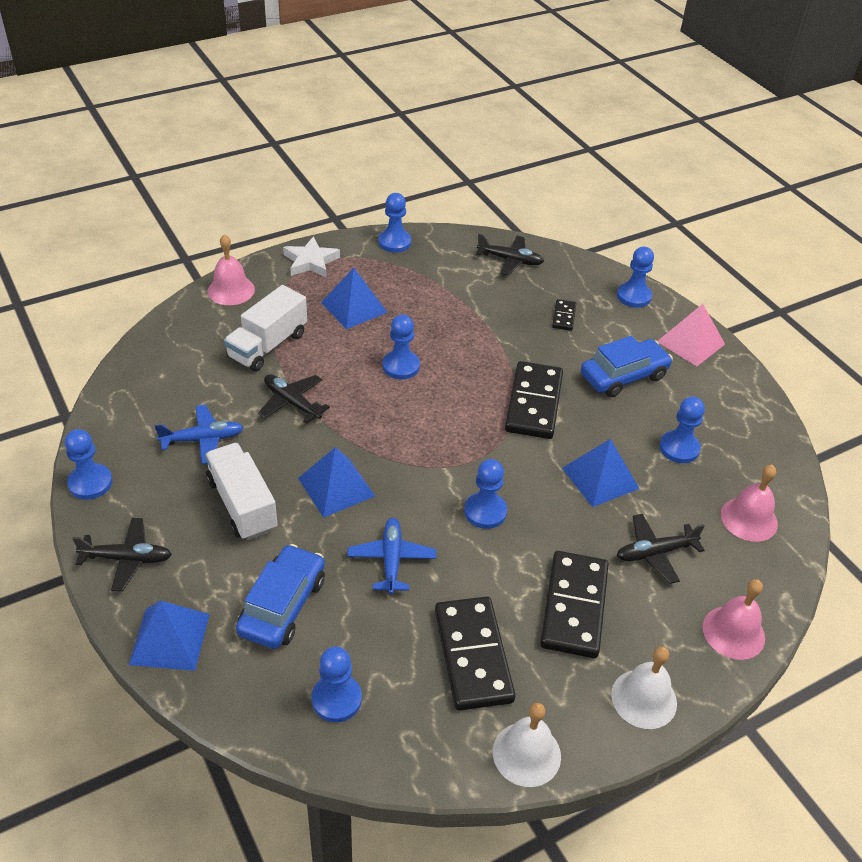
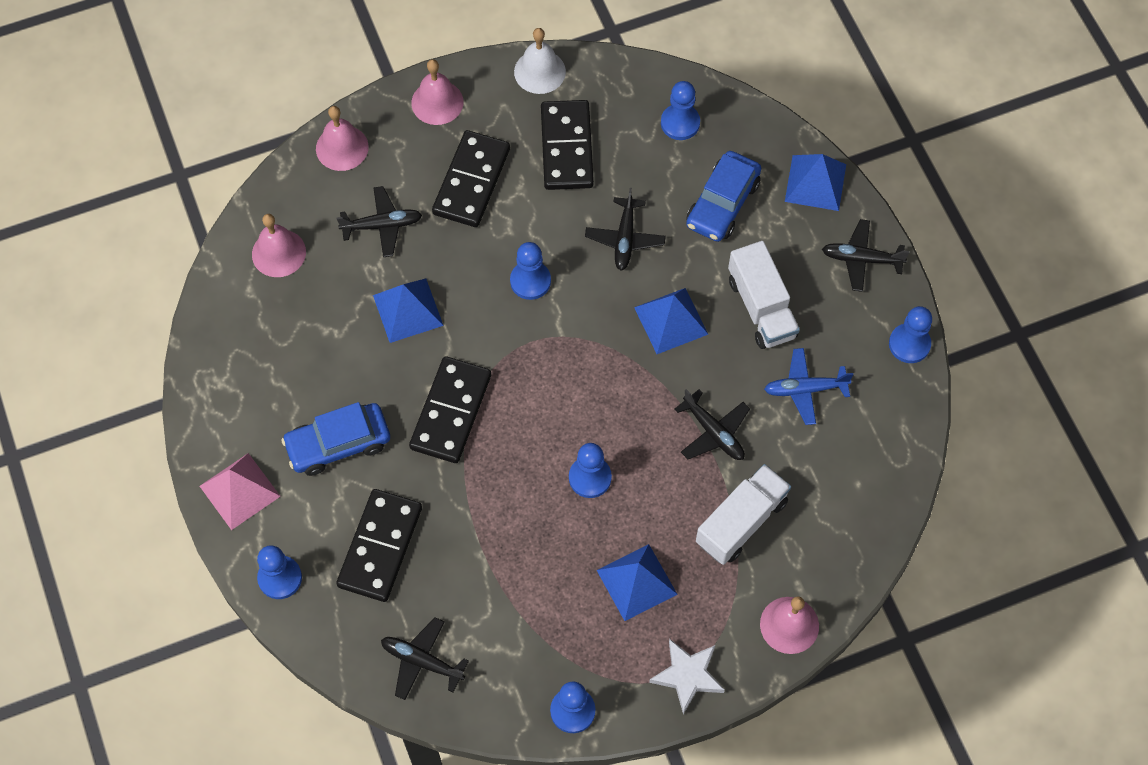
camera: 170 degrees left, 20 degrees up
(391, 559) = (625, 239): blue plane -> black plane
(564, 316) = (380, 547): black domino -> black domino, size x2.12
(644, 698) = (437, 102): white bell -> pink bell
(679, 448) = (314, 340): blue pawn -> none

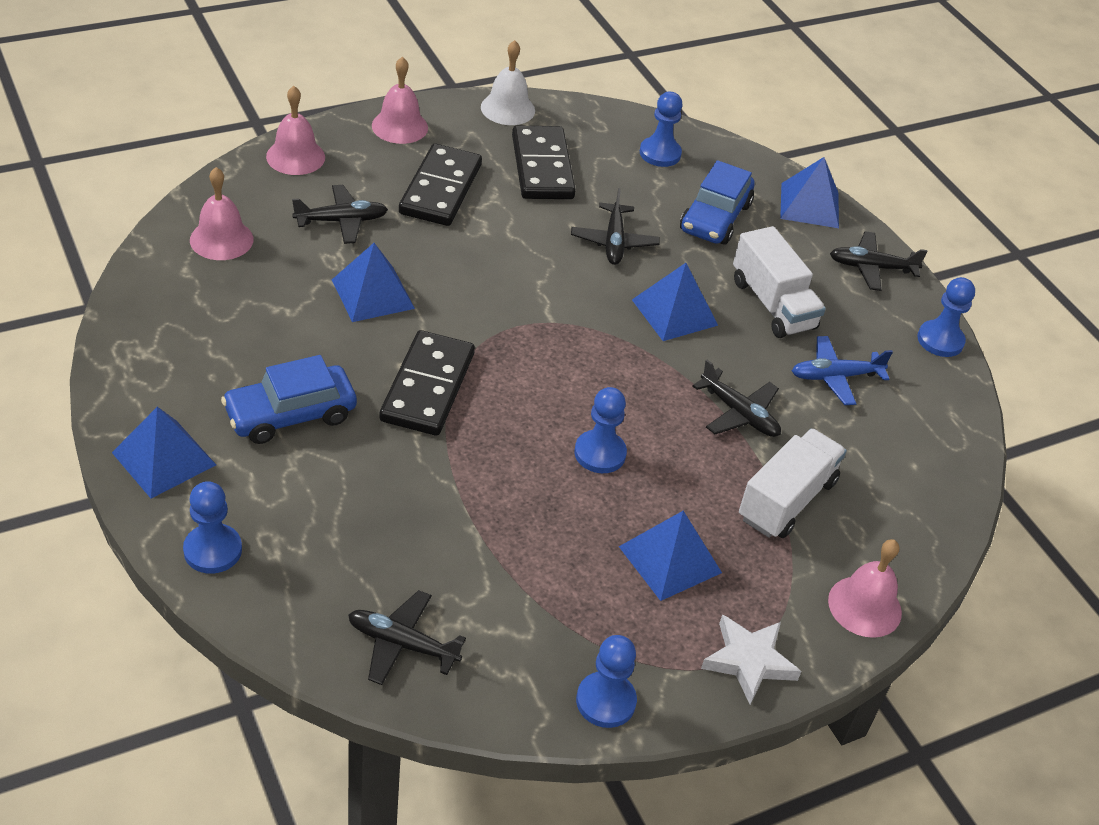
camera: 10 degrees left, 20 degrees down
(240, 491) = (164, 459): pink pyramid -> blue pyramid
(380, 547) = (343, 519): black domino -> none
(530, 281) = (512, 273): blue pawn -> none

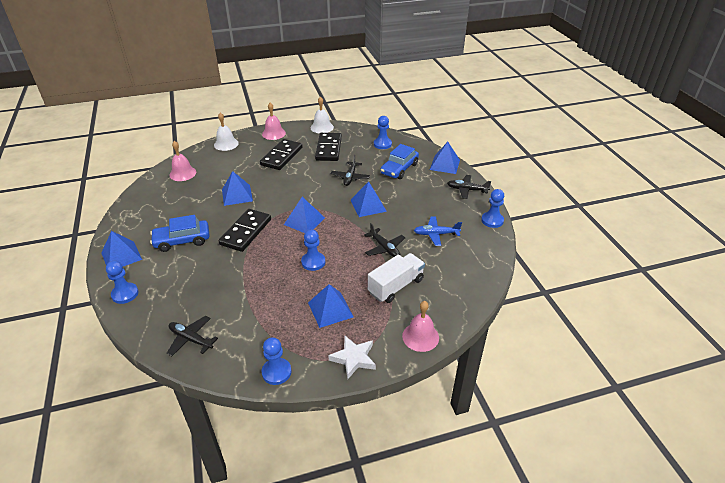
camera: 15 degrees right, 5 degrees down
(295, 157) = (226, 144): pink bell -> white bell
(342, 221) = (235, 167): black plane -> none
(548, 355) = (304, 221): none -> blue pyramid
(772, 304) = (415, 203): white truck -> none

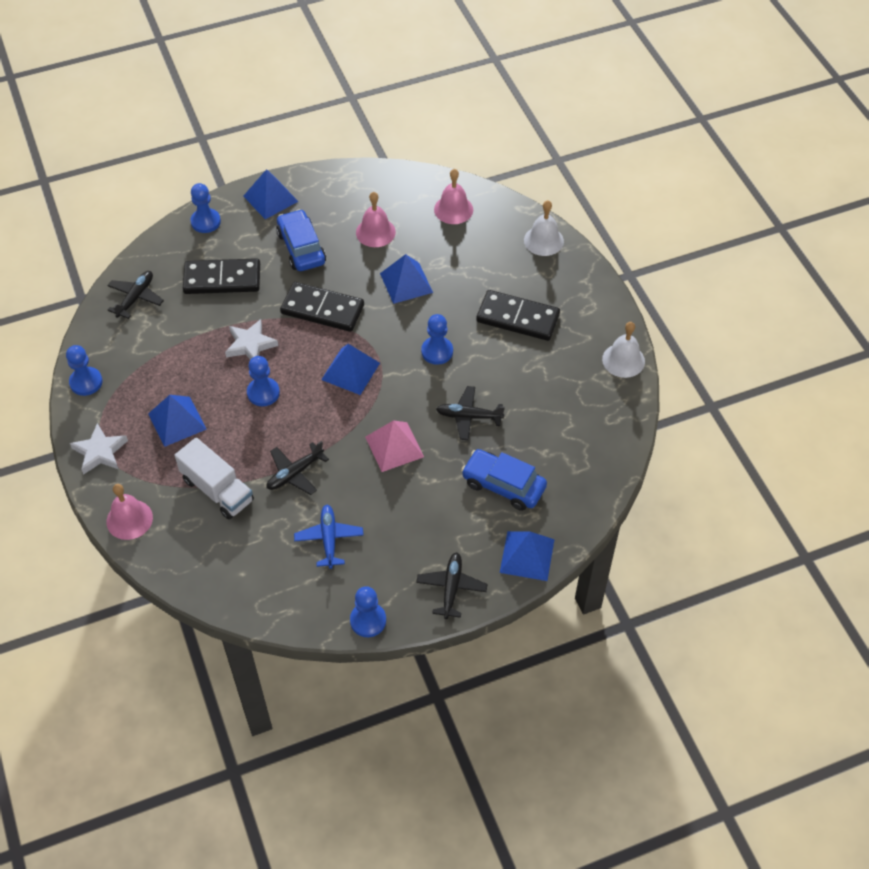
camera: 85 degrees right, 15 degrees up
(266, 268) = (250, 345): none -> white star
(273, 133) = (588, 295): pink bell -> pink bell (375, 232)
(329, 149) = (552, 378): black domino -> black domino (222, 279)
(368, 205) = (394, 446): blue pyramid -> pink pyramid
(382, 144) = (581, 456): blue pawn -> blue pawn (437, 351)

